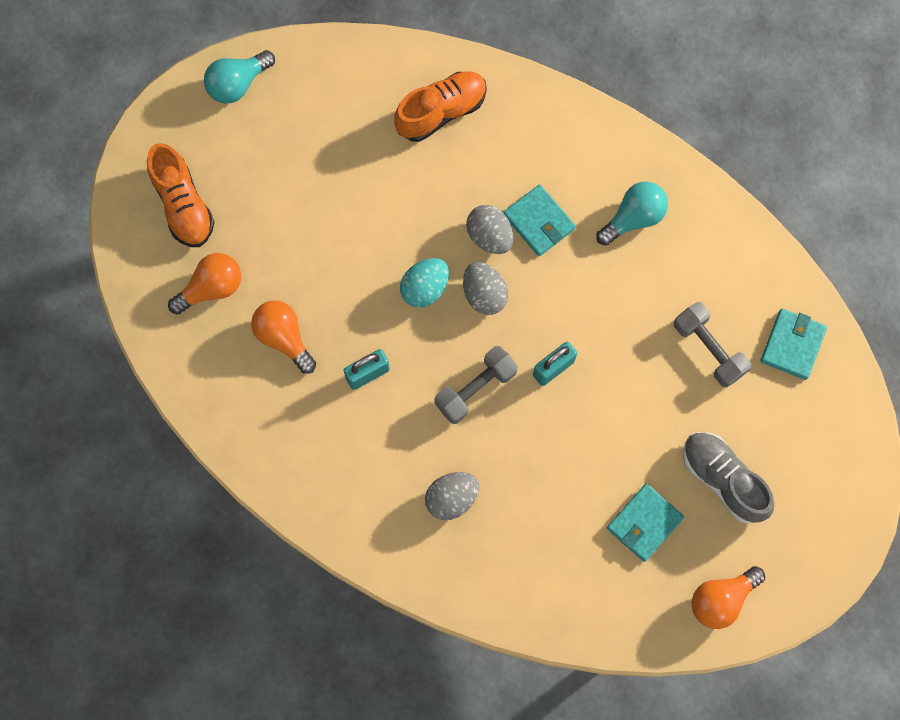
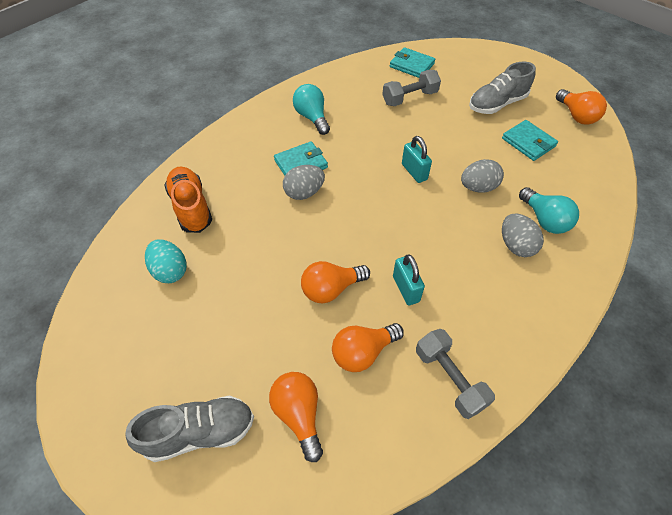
camera: 80 degrees left, 20 degrees down
(183, 205) = (199, 432): orange shoe -> grey shoe
(238, 84) = (92, 359): turquoise light bulb -> turquoise light bulb (544, 220)
(354, 293) = (331, 289): none -> orange light bulb
(425, 288) = (337, 238): turquoise egg -> turquoise egg (170, 271)
(475, 389) = (426, 218): grey dumbbell -> grey dumbbell (450, 378)
(484, 294) = (350, 202): grey egg -> grey egg (478, 187)

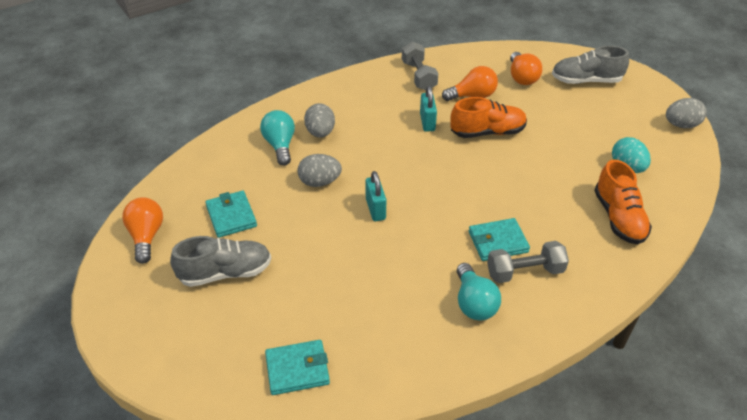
camera: 165 degrees left, 10 degrees down
(304, 193) = (498, 210): grey egg -> grey egg (681, 125)
(331, 289) = (487, 132): orange light bulb -> orange shoe
(410, 98) = (332, 307): grey dumbbell -> grey dumbbell (525, 272)
(411, 65) = (297, 369): turquoise wallet -> turquoise wallet turned 60 degrees counterclockwise

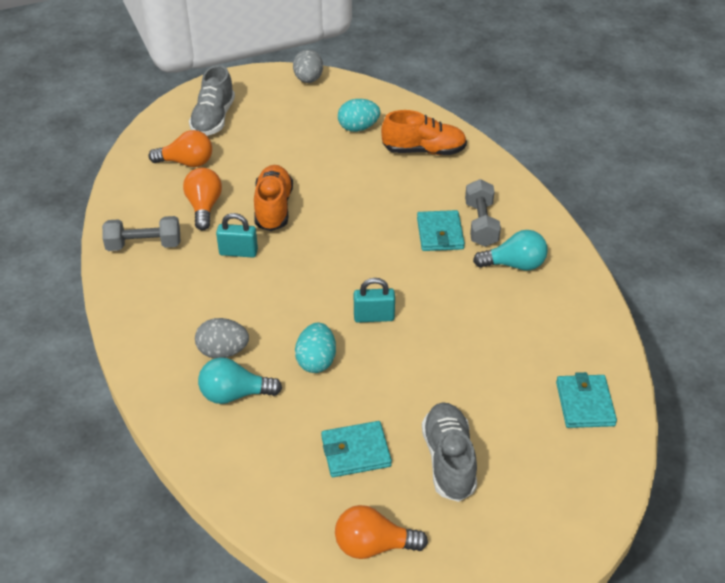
camera: 80 degrees left, 0 degrees up
(319, 182) = (316, 361): grey egg -> turquoise egg

